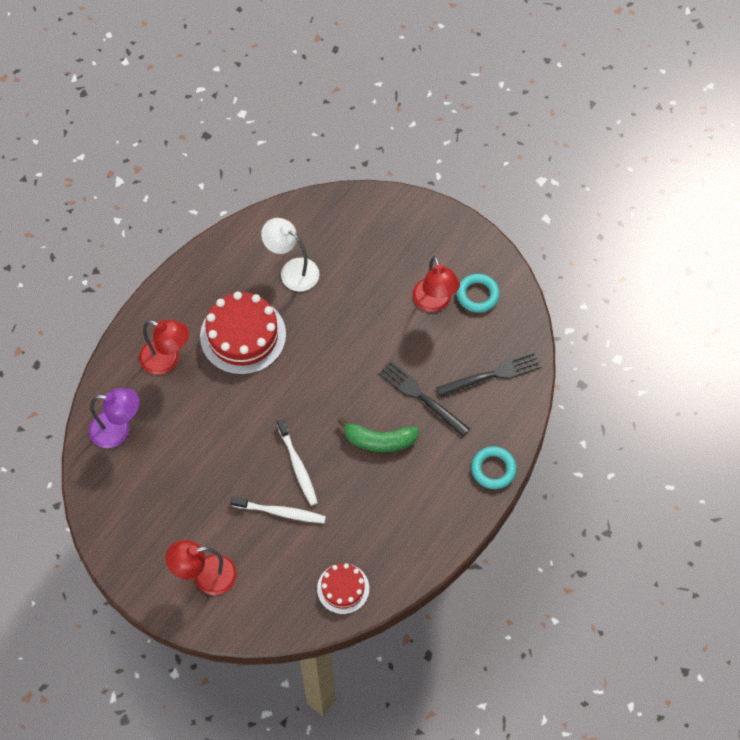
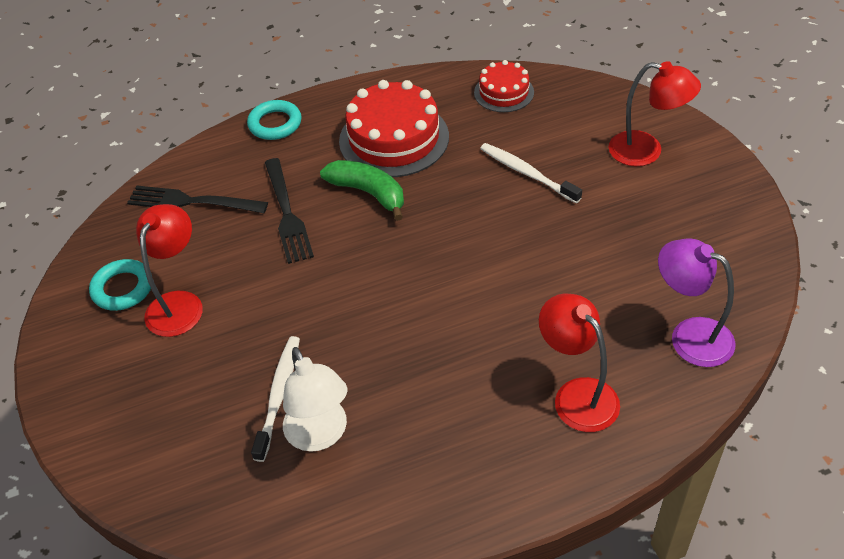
camera: 145 degrees left, 15 degrees down
(243, 335) = (450, 378): red cake -> red cake (394, 139)
(297, 466) = (478, 206): white toothbrush -> white toothbrush (278, 396)

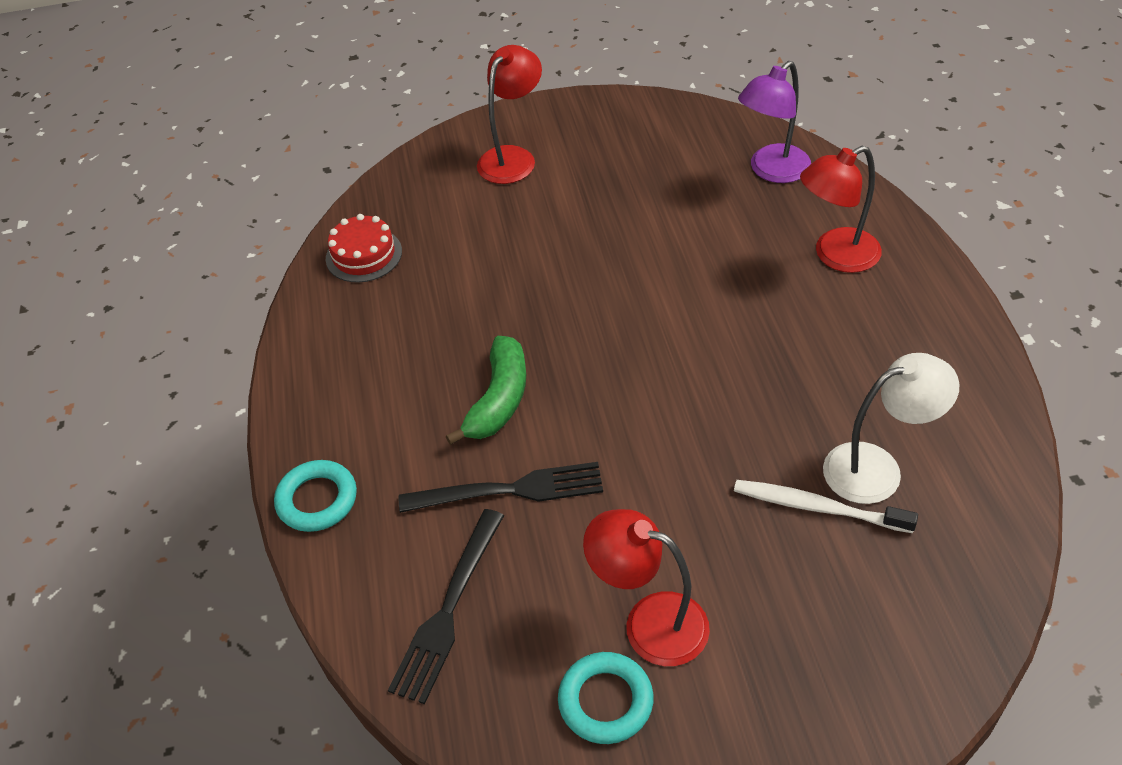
camera: 80 degrees left, 0 degrees up
(368, 193) = (499, 400): green banana -> green banana turned 150 degrees clockwise
(394, 139) = (405, 367): red cake -> none
(527, 173) = (514, 252): white toothbrush -> none

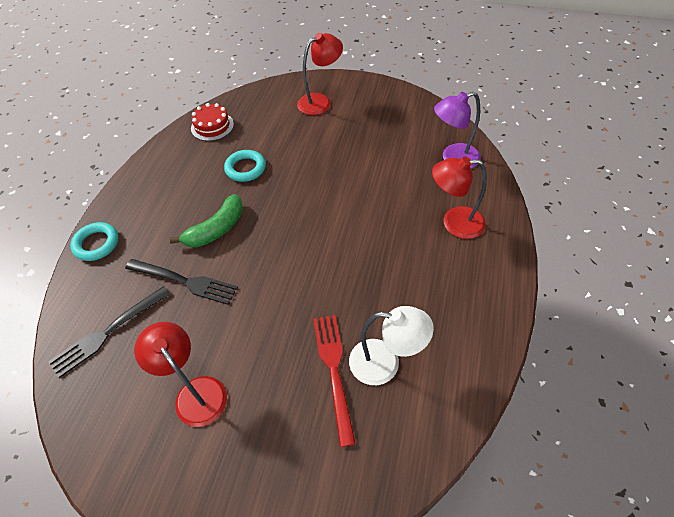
camera: 25 degrees right, 5 degrees up
(605, 701) = (140, 425): turquoise ring -> turquoise ring (245, 168)
(818, 507) = (334, 371): white toothbrush -> red fork

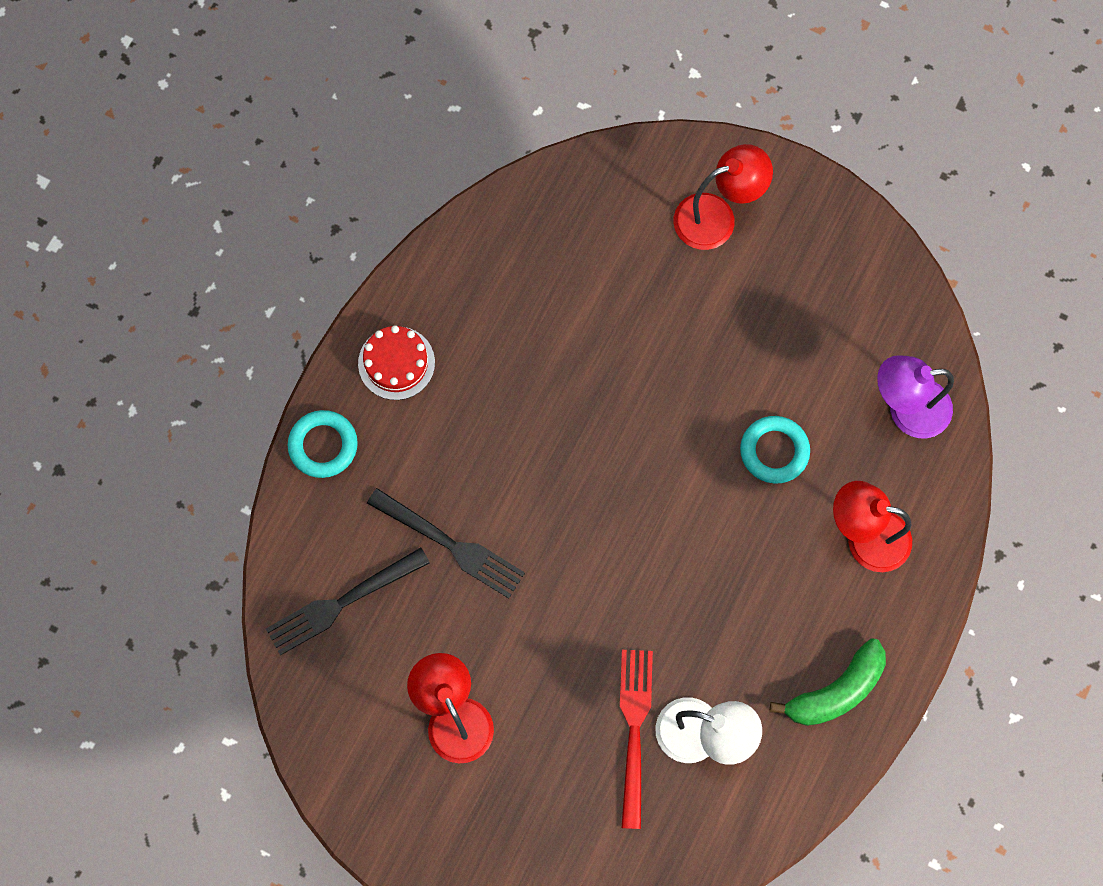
camera: 10 degrees right, 20 degrees up
(212, 126) = (518, 233): red cake -> red cake (396, 363)
(216, 229) = (504, 462): green banana -> green banana (836, 691)
(245, 168) = (563, 347): turquoise ring -> turquoise ring (774, 451)

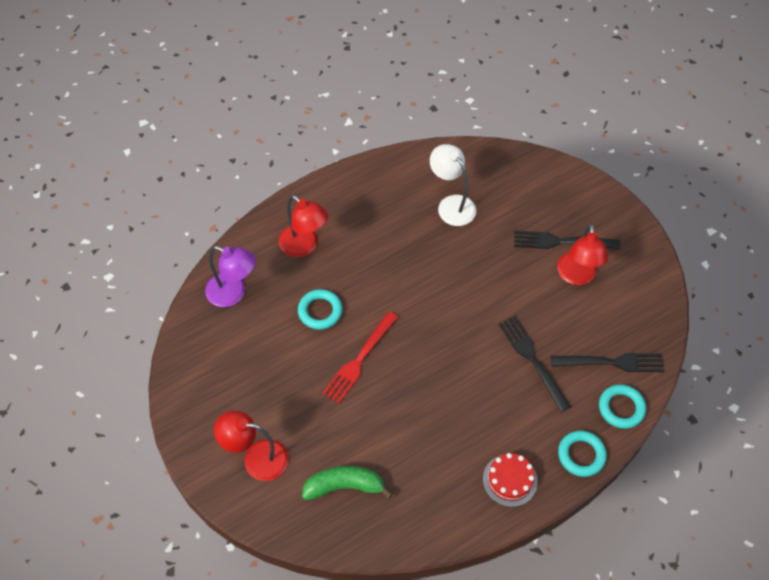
camera: 150 degrees left, 15 degrees down
(300, 541) = (621, 408): none -> turquoise ring
(505, 766) = (561, 242): none -> black fork
(634, 730) = (484, 224): red fork -> red fork (360, 359)
(836, 691) = (371, 190): green banana -> green banana (344, 486)

